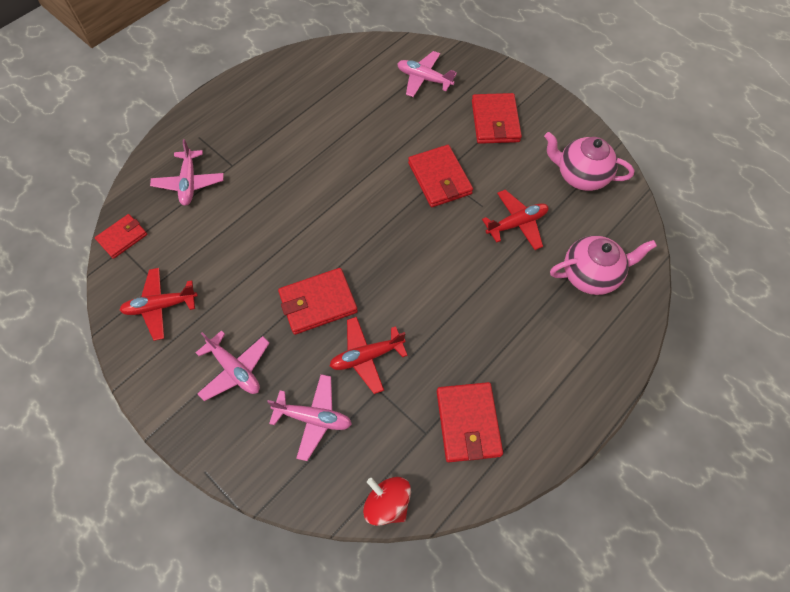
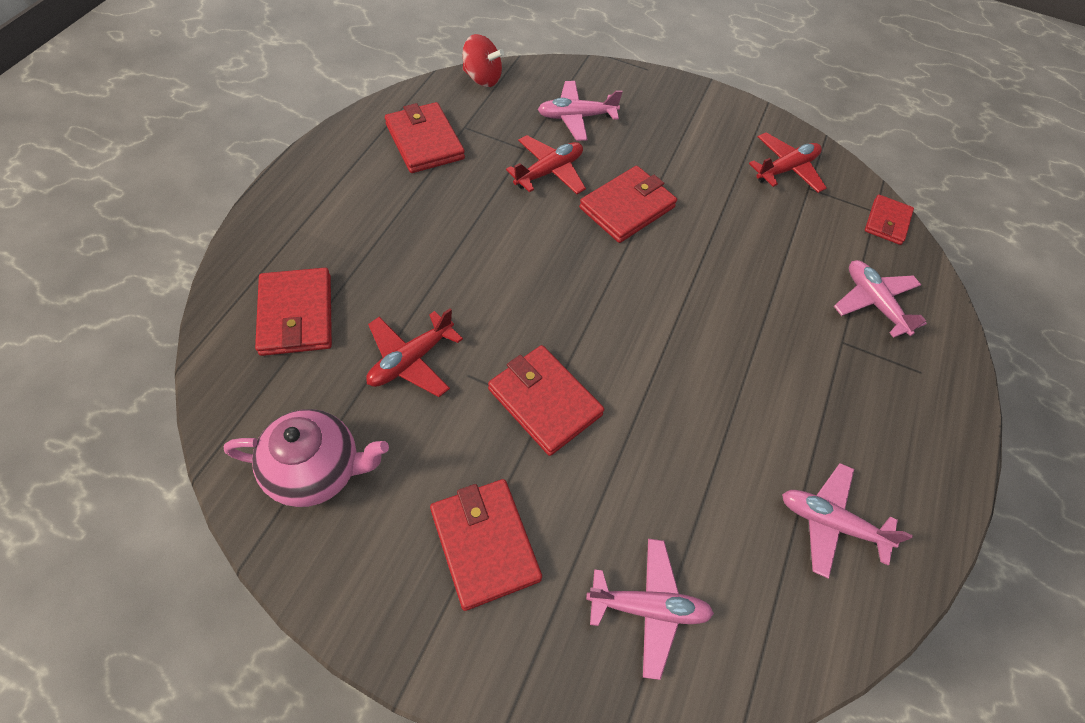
camera: 155 degrees right, 5 degrees down
(235, 369) = (673, 136): pink plane -> pink plane (831, 523)
(591, 275) = (296, 315): pink teapot -> red wallet

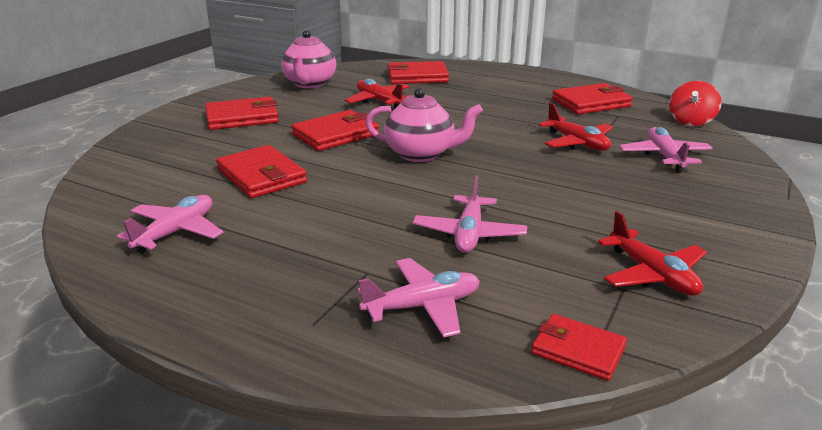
camera: 100 degrees right, 30 degrees down
(595, 307) = (421, 154): none -> pink teapot
(627, 208) = (542, 173): red wallet -> red wallet (261, 176)
(648, 608) = (168, 158): pink plane -> pink plane (469, 234)

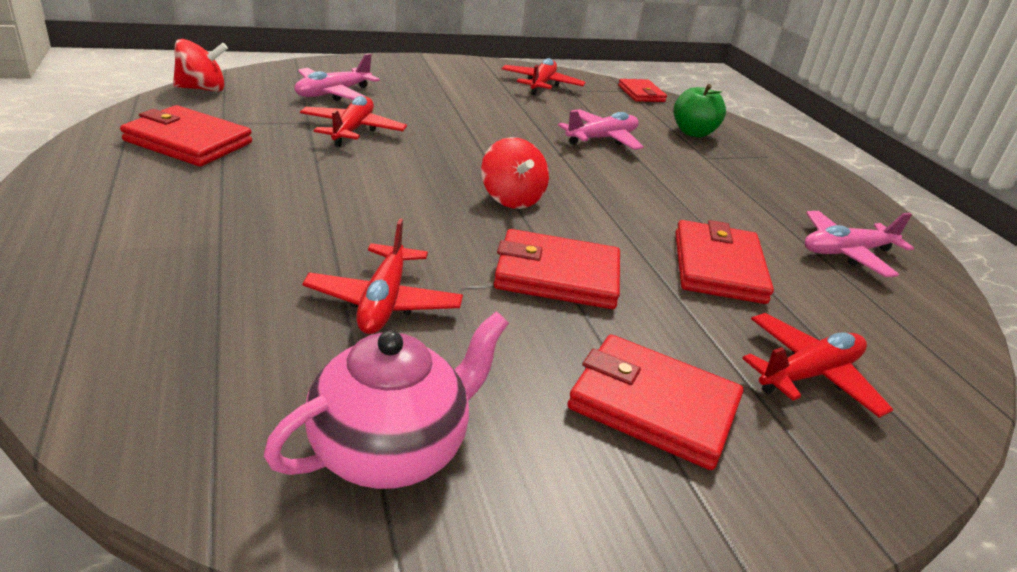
camera: 140 degrees left, 5 degrees up
(180, 151) = (808, 374): none -> red plane
(417, 77) = (182, 322): red wallet -> none
(421, 154) = (511, 198): pink teapot -> red spinning top
(422, 306) = (693, 133): pink plane -> green apple

